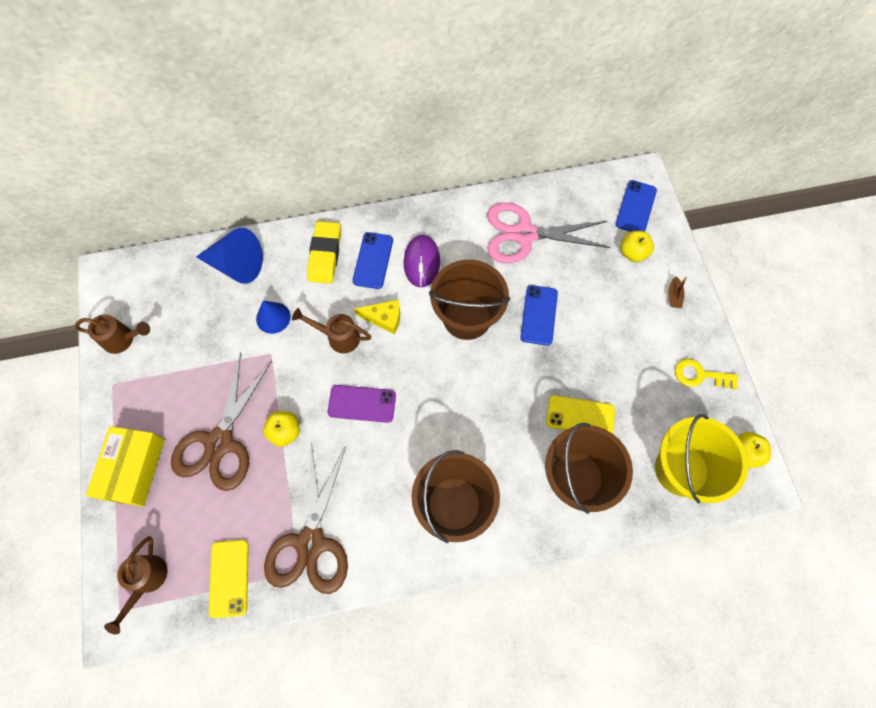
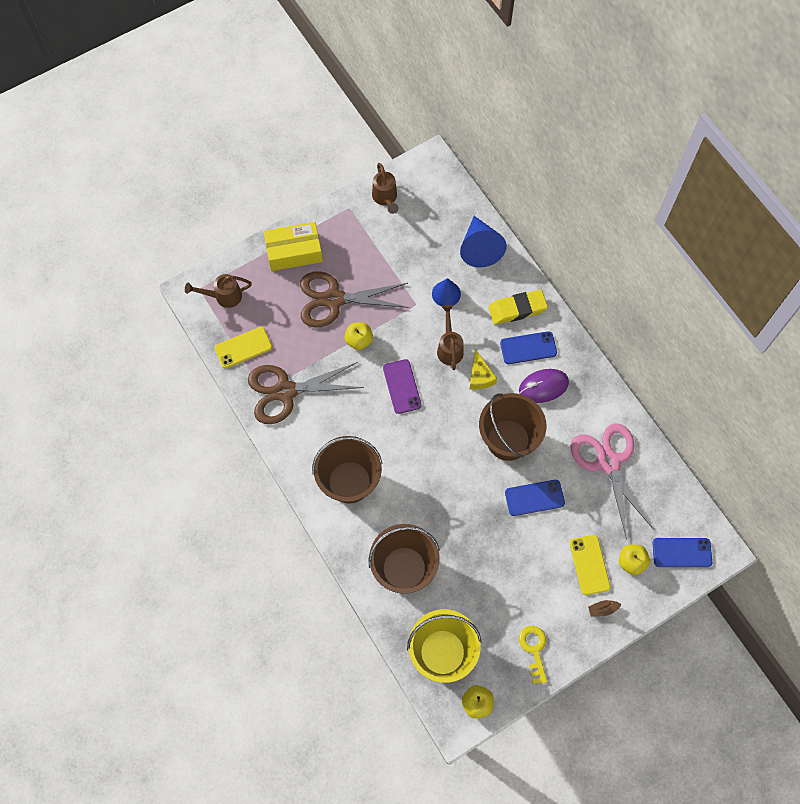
camera: 70 degrees right, 0 degrees up
(580, 416) = (457, 558): yellow phone -> yellow phone (589, 565)

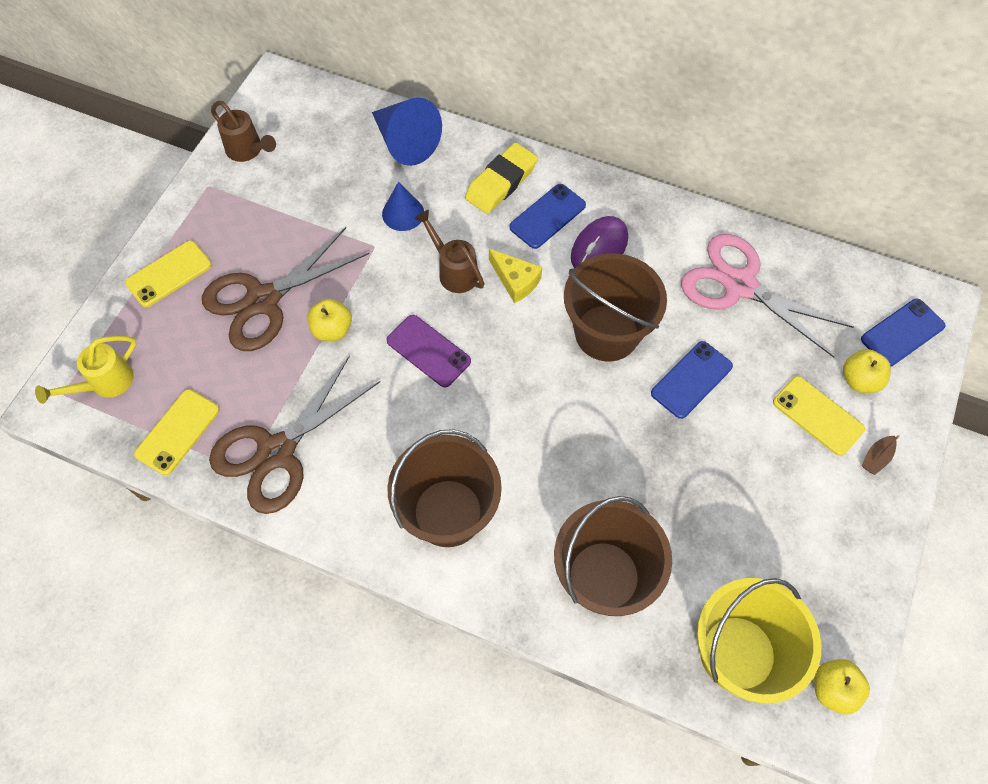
camera: 35 degrees left, 5 degrees down
(223, 296) = (104, 384): brown watering can -> yellow watering can
(294, 251) = (169, 274): yellow box -> yellow phone
(534, 649) = (842, 565): yellow key -> none

